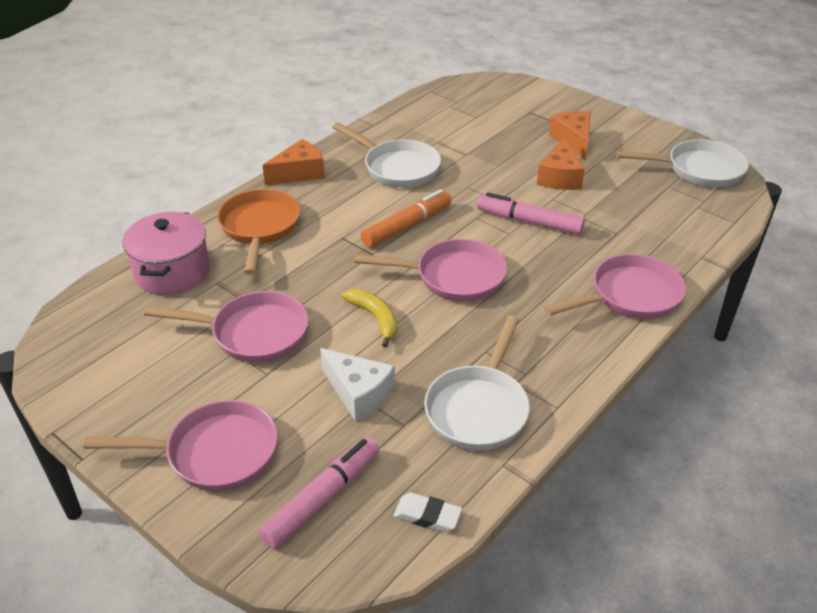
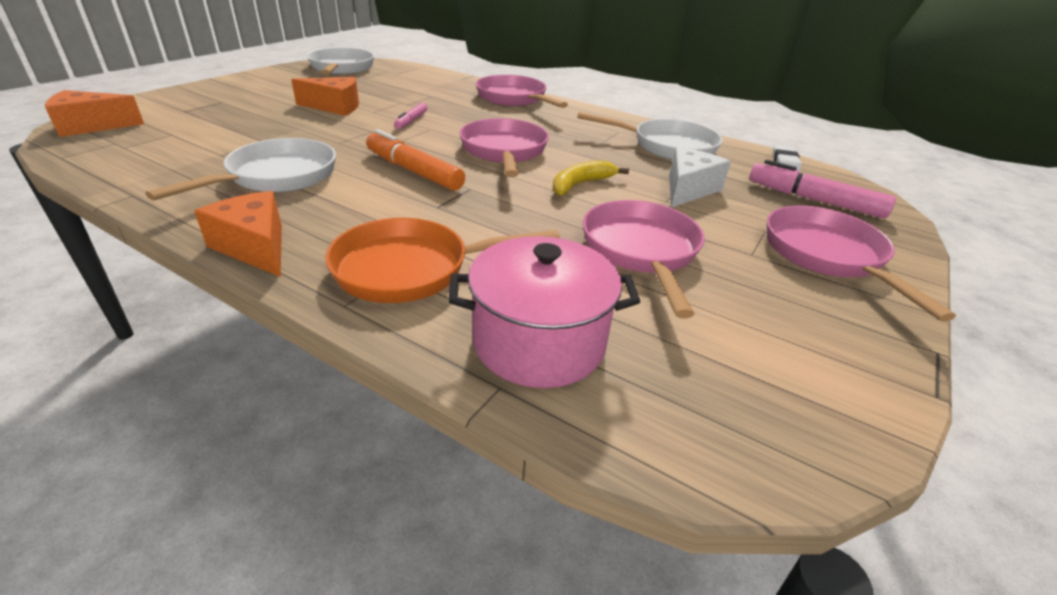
camera: 100 degrees left, 5 degrees down
(529, 222) = (411, 121): pink marker -> pink marker, size x0.55
(573, 141) = (266, 98): orange cheese -> orange cheese (91, 126)

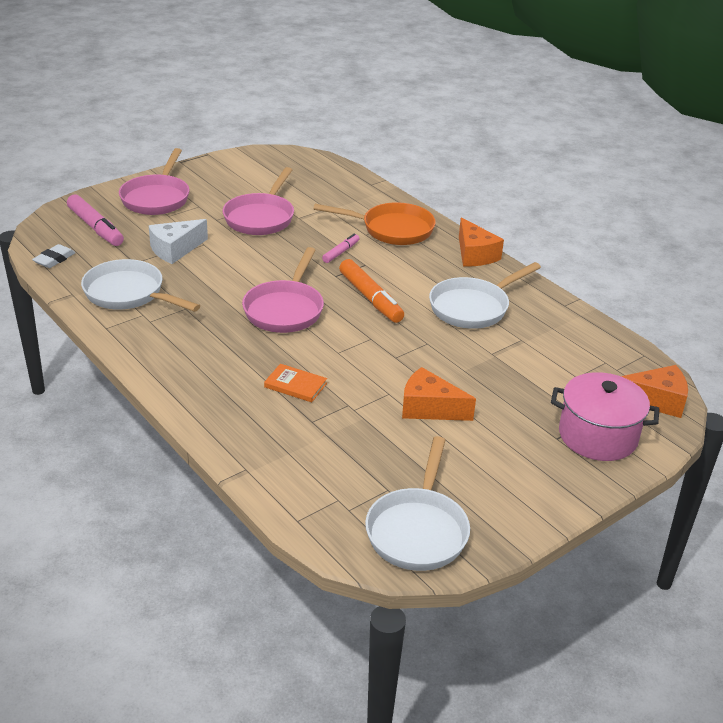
camera: 160 degrees left, 0 degrees up
(411, 121) = (352, 368): pink marker -> pink marker (341, 252)
(455, 109) = (295, 385): none -> orange book
(514, 99) = (210, 400): pink pan -> none
(539, 342) = (347, 193): pink pot -> pink pot (598, 436)
(581, 184) = (251, 266): yellow banana -> none

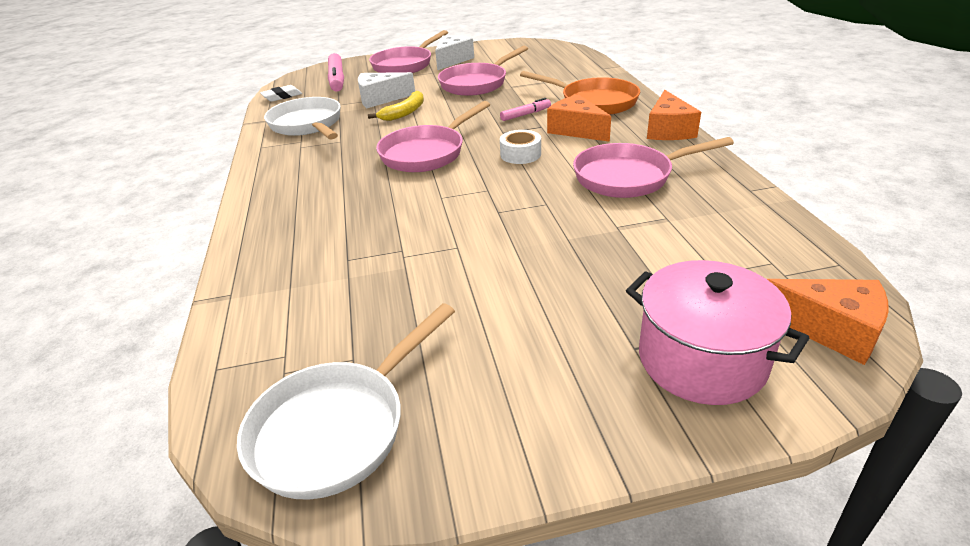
camera: 30 degrees right, 0 degrees up
(206, 186) = (452, 60): none -> white cheese
(219, 265) = (404, 113): none -> yellow banana
(295, 385) = (367, 220): orange book -> none
(370, 298) = (520, 154): orange marker -> white tape
(429, 408) = (490, 272): orange cheese -> orange cheese (576, 130)
(473, 307) = (629, 177): white pan -> pink pan

